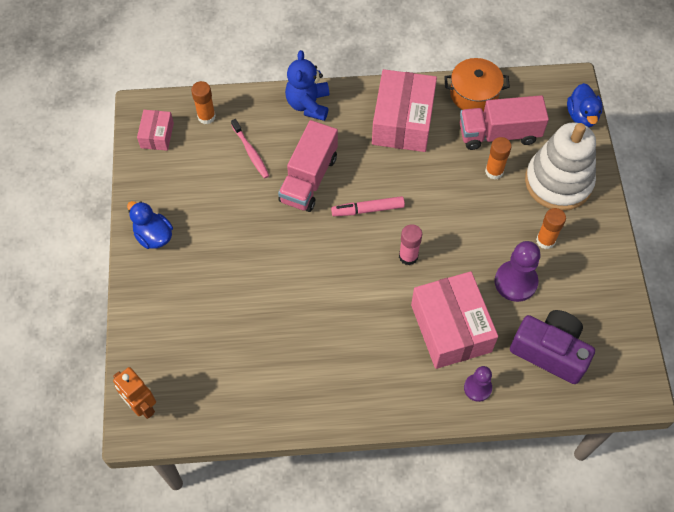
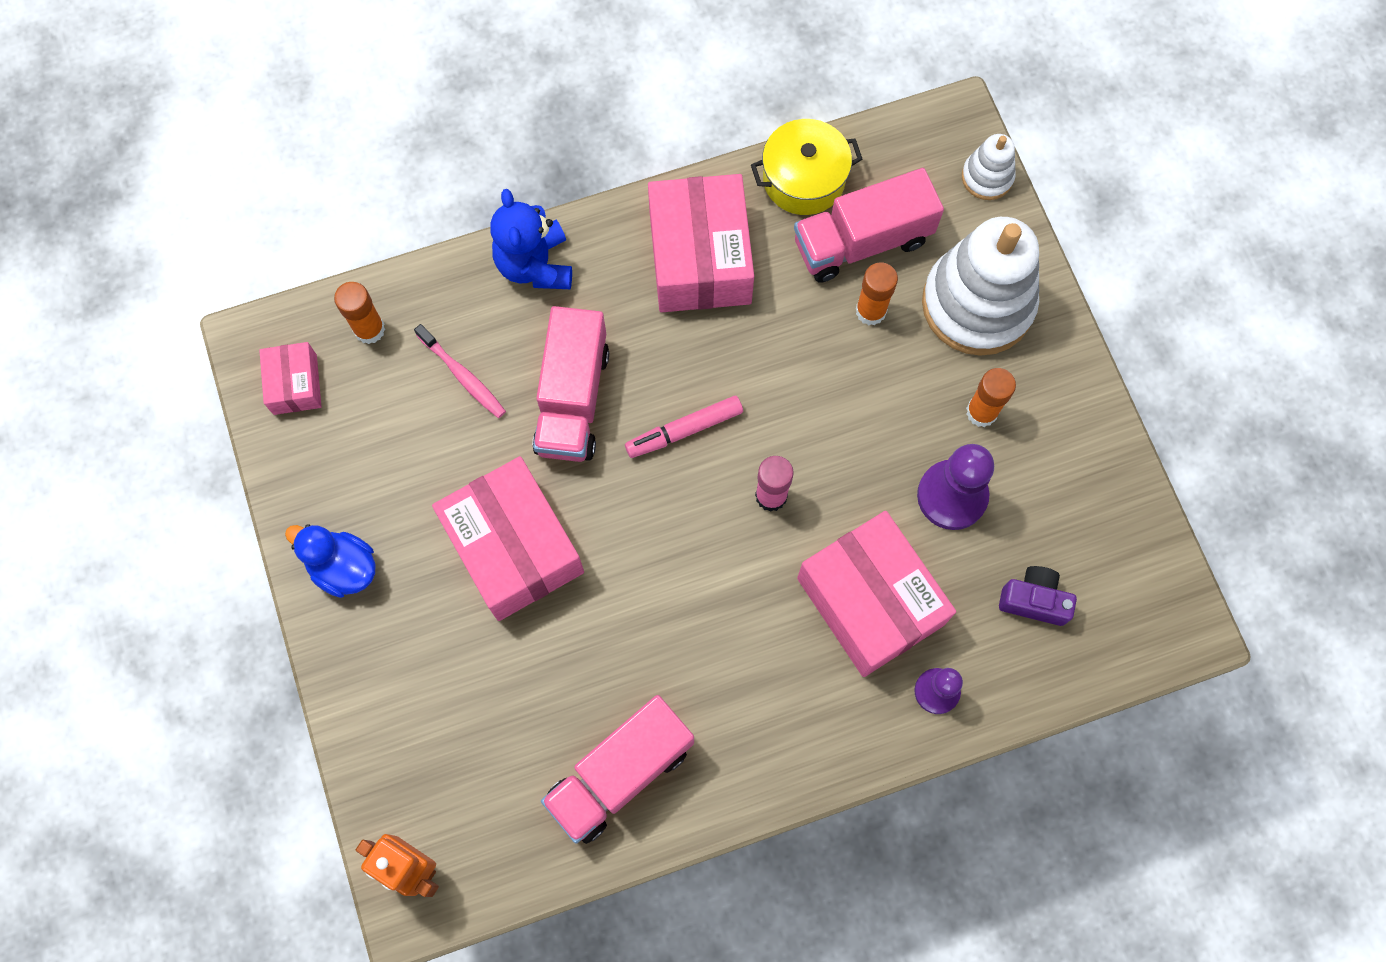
camera: 15 degrees left, 10 degrees up
(252, 248) = (513, 547): none -> pink box
(277, 386) = (620, 773): none -> pink truck
(474, 94) = (804, 179): orange pot -> yellow pot
(550, 351) = (1033, 600): purple camera -> purple camera, size x0.56
(582, 116) = (987, 177): blue duck -> white stacking toy

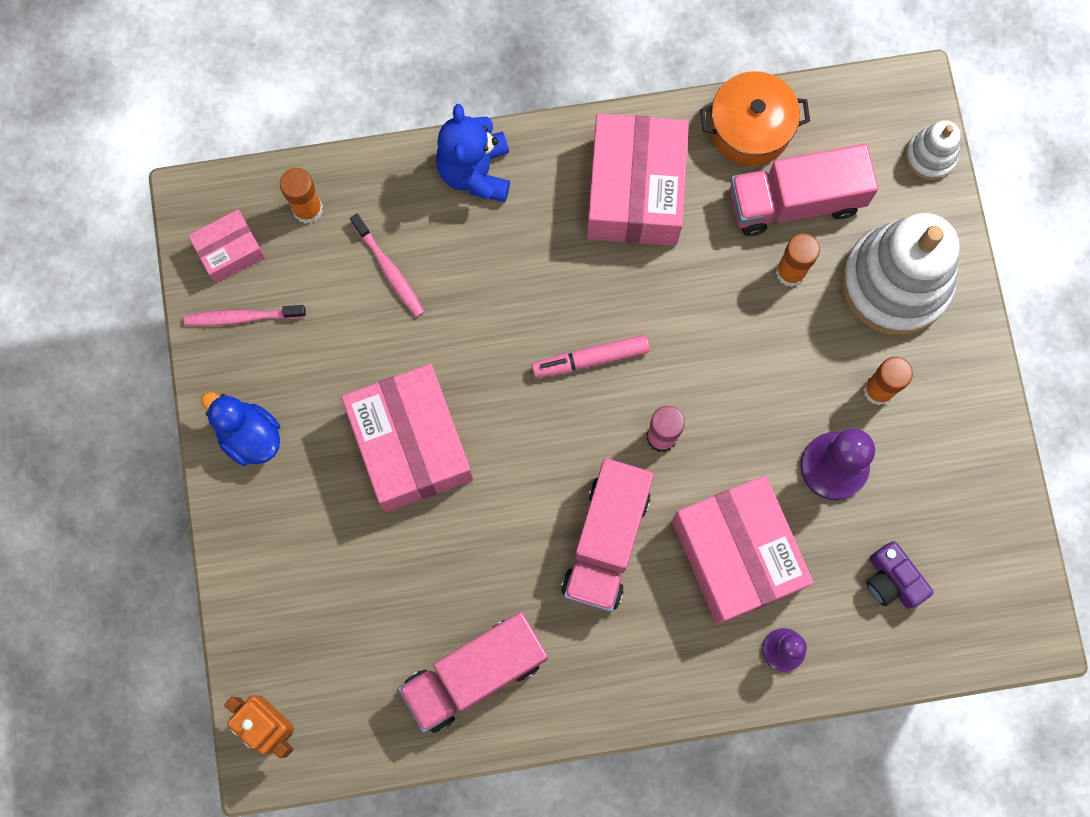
camera: 10 degrees right, 5 degrees up
(295, 384) = (230, 251): pink box -> pink box turned 60 degrees clockwise
(317, 448) = (242, 317): none -> pink toothbrush
(572, 399) = (489, 311): pink truck -> pink truck (606, 541)
(804, 179) = (750, 128): yellow pot -> orange pot
(1033, 600) = (892, 580): purple camera -> purple camera turned 150 degrees counterclockwise

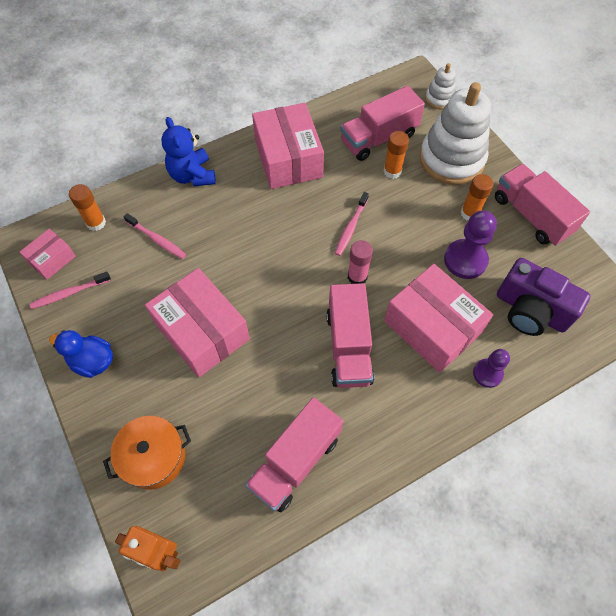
camera: 20 degrees left, 15 degrees down
(590, 359) = (297, 249): pink marker -> none
(685, 351) = (351, 227): none -> pink toothbrush
(750, 128) = (339, 113): orange pot -> orange pot (154, 457)
(892, 580) = (531, 310): purple camera -> purple camera, size x1.79
(973, 427) = (531, 215): none -> pink truck

